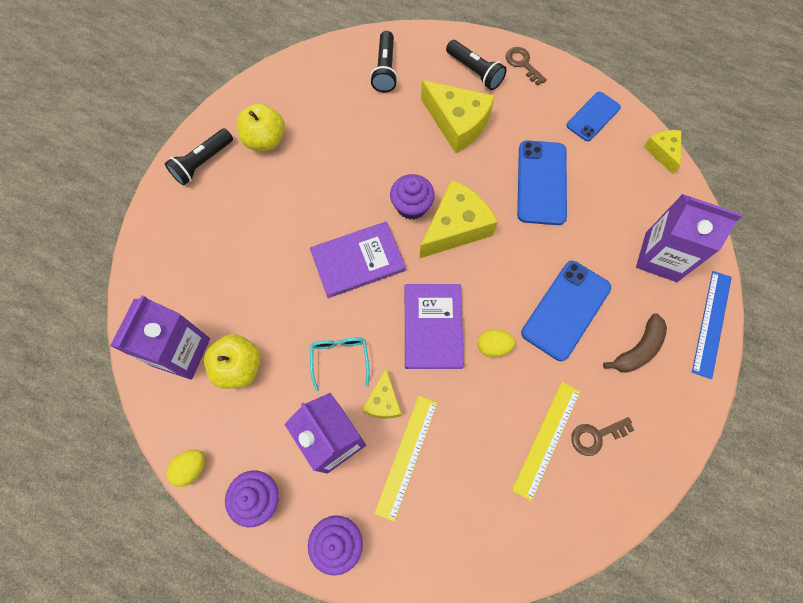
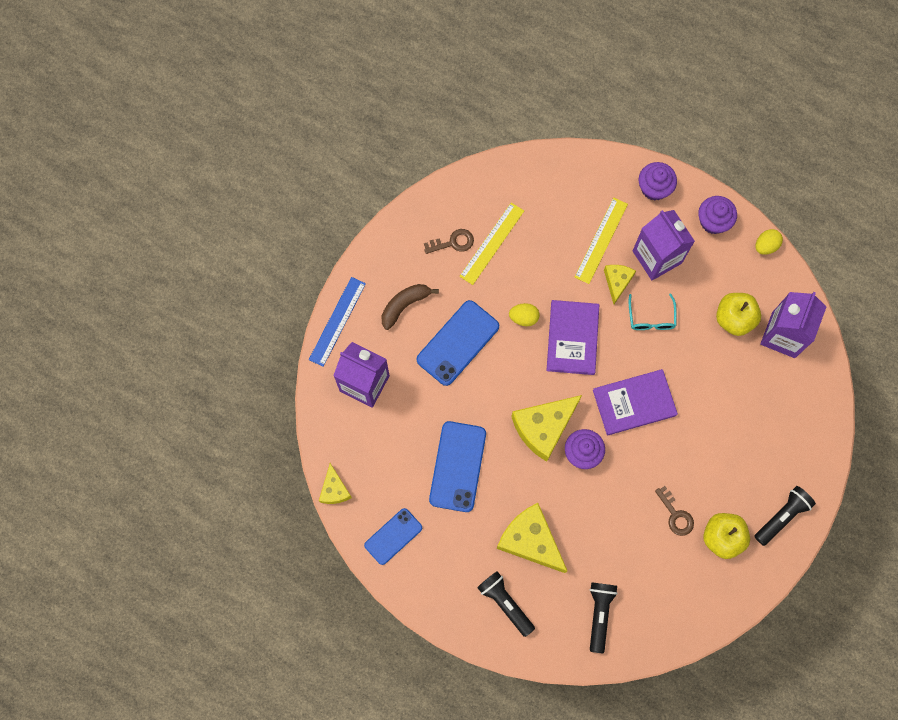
camera: 175 degrees left, 5 degrees up
(522, 63) = (453, 609): brown key -> brown key (675, 515)

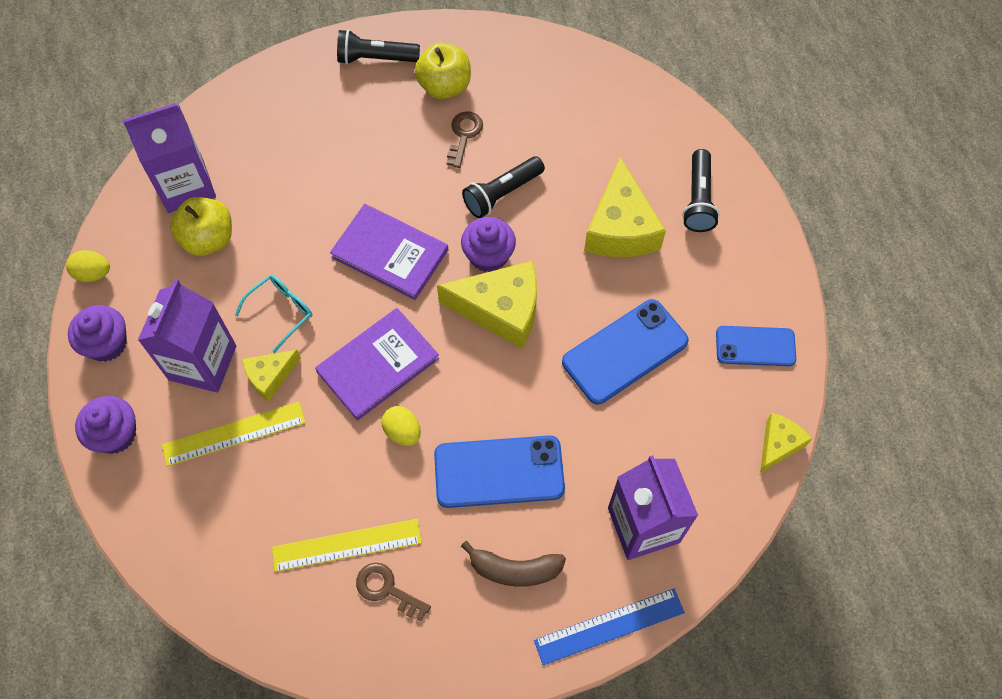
camera: 135 degrees left, 10 degrees down
(599, 614) = (620, 121): black flashlight -> black flashlight (502, 193)

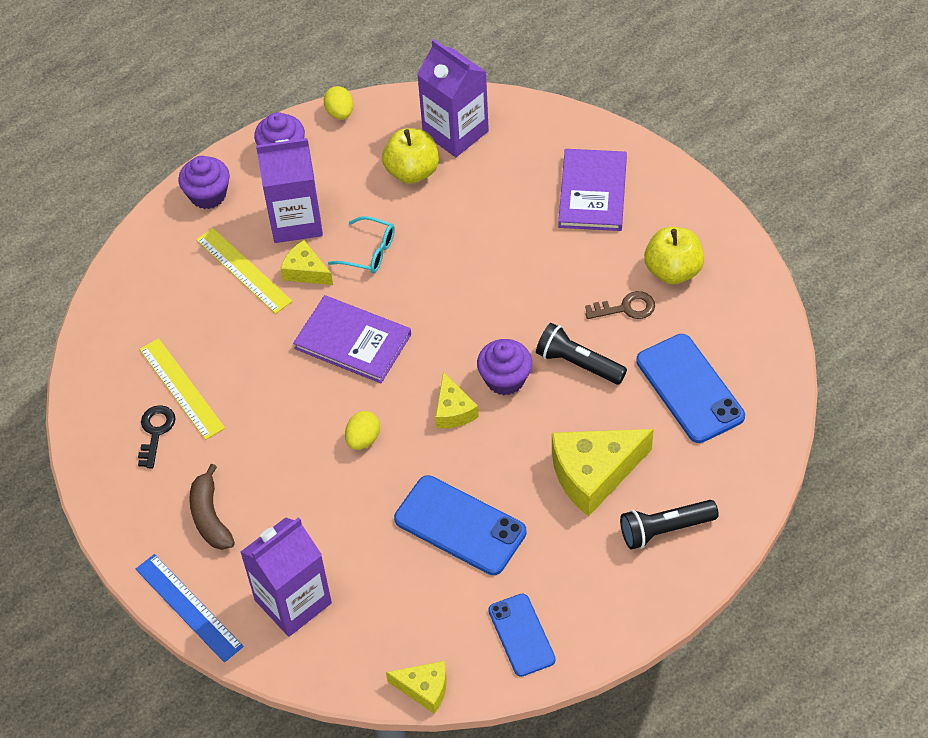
camera: 70 degrees right, 10 degrees down
(376, 58) = (672, 205): black flashlight -> none
(387, 589) = (155, 432): brown key -> black key
(390, 253) = (467, 304): purple book -> purple book (593, 192)
(403, 432) = (299, 385): yellow egg -> yellow egg (363, 439)
(499, 472) = (294, 471): blue phone -> blue phone (689, 388)
(500, 310) = (453, 410): yellow cheese -> yellow cheese, size x0.55

